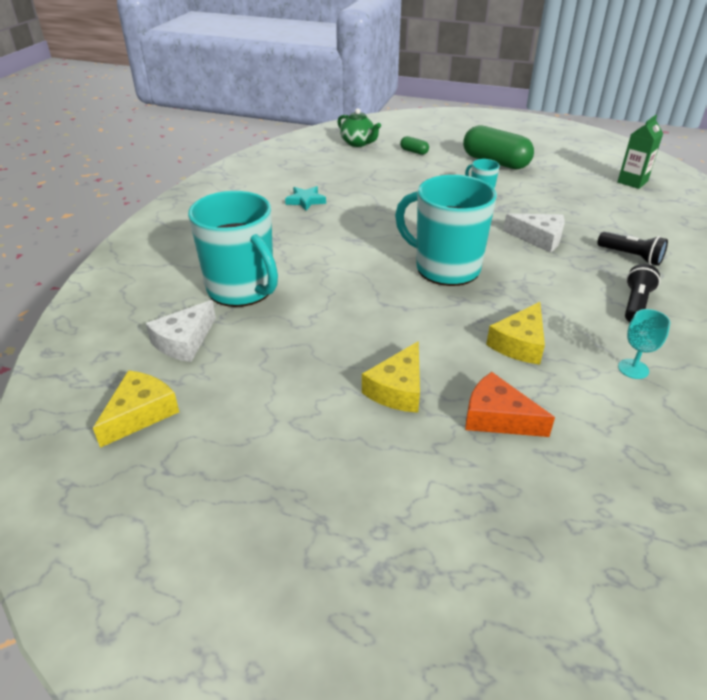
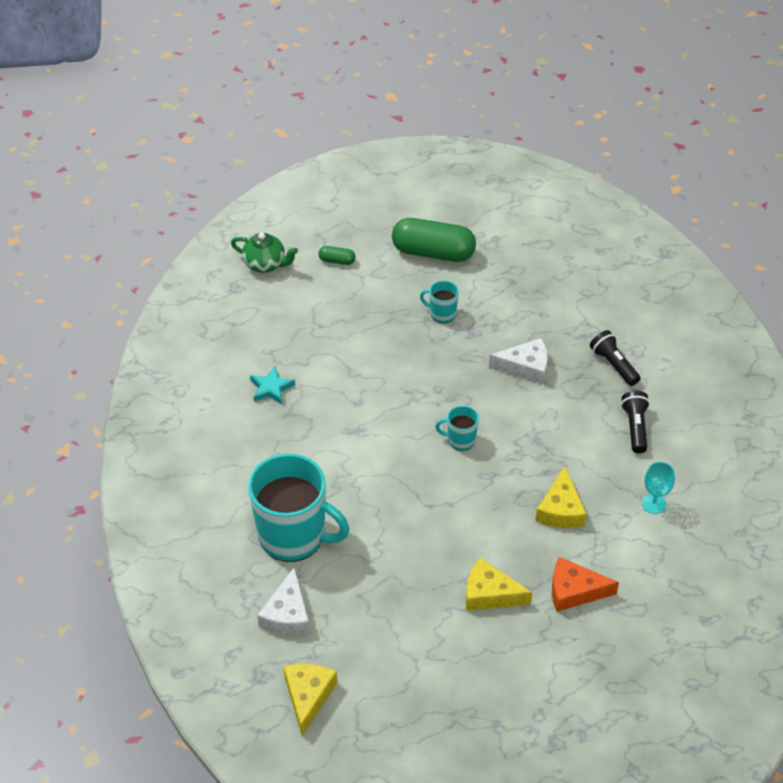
camera: 25 degrees left, 10 degrees up
(397, 389) = (489, 594): yellow cheese -> yellow cheese turned 105 degrees clockwise
(445, 268) = (460, 440): turquoise mug -> turquoise mug, size x0.44
(631, 256) = (613, 365): black flashlight -> black flashlight turned 135 degrees counterclockwise
(632, 182) = (581, 243): green carton -> none

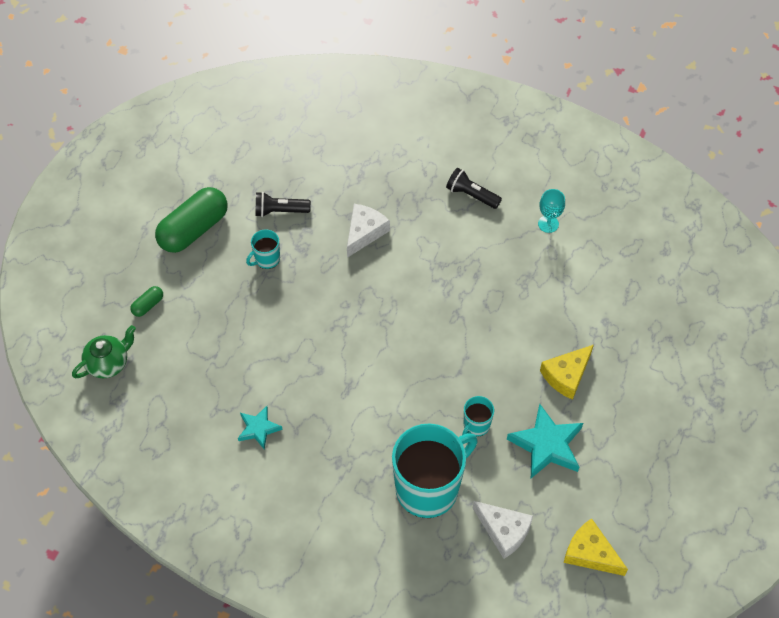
camera: 60 degrees left, 10 degrees up
(400, 610) = (546, 445): none -> turquoise star
(460, 440) = (408, 316): turquoise mug -> turquoise mug (476, 425)
(560, 509) = (517, 286): yellow cheese -> none
(574, 591) = (595, 318): orange cheese -> none
(613, 365) = (402, 174): black flashlight -> black flashlight (280, 211)

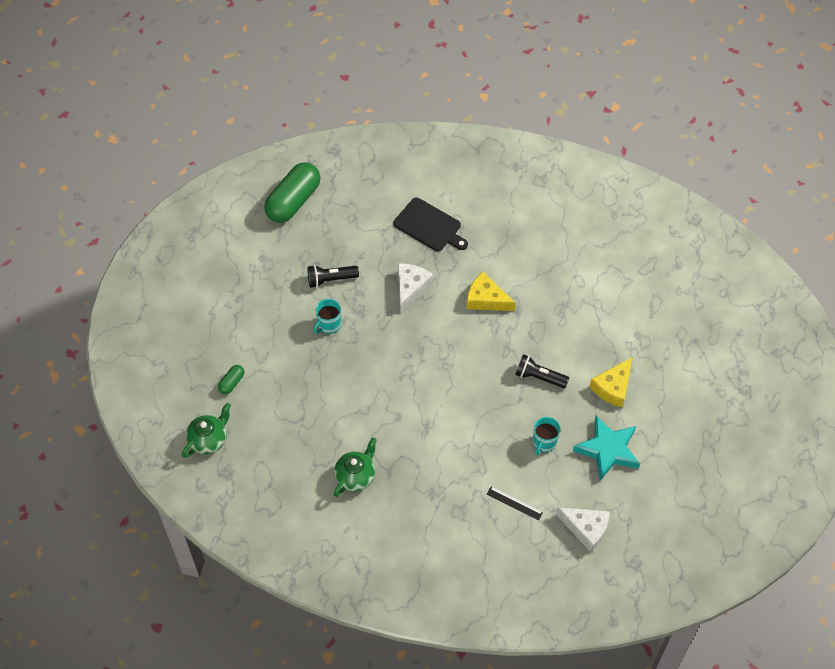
camera: 10 degrees left, 0 degrees up
(194, 229) = (257, 308): green capsule -> green capsule (293, 201)
(258, 429) = (356, 476): turquoise star -> green teapot
(399, 170) = (429, 226): none -> black cutting board
(428, 488) = (514, 503): turquoise mug -> black ruler
(471, 195) = (498, 239): black flashlight -> black flashlight (539, 377)
(548, 224) = (571, 256): turquoise goblet -> none
(590, 553) = (662, 535): yellow cheese -> yellow cheese (486, 299)

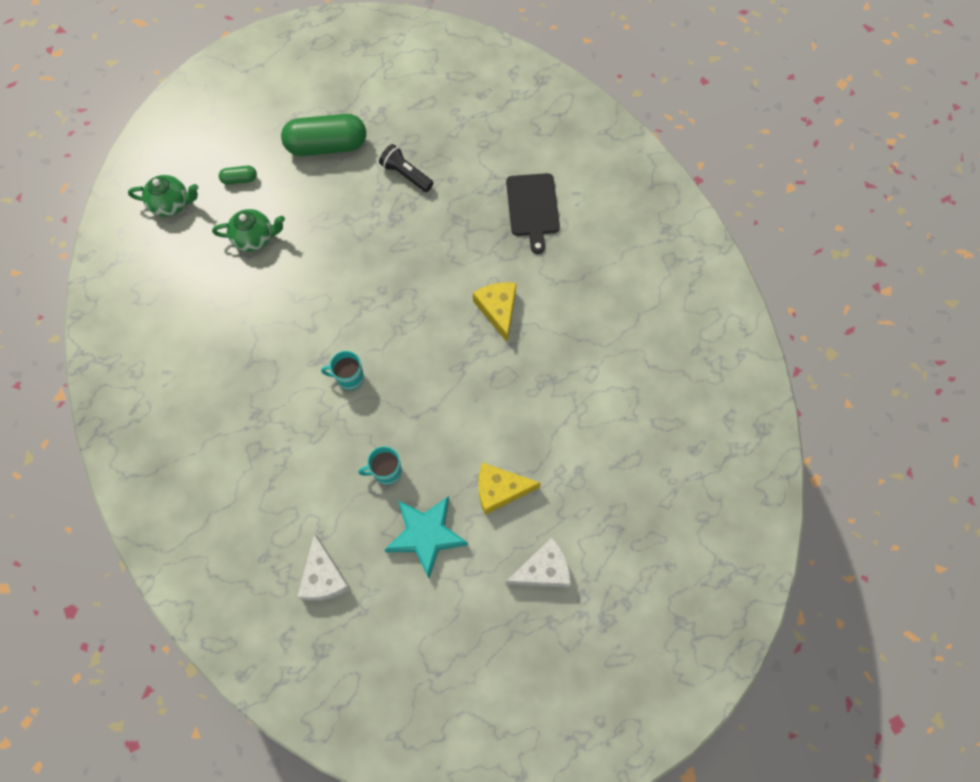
camera: 50 degrees right, 10 degrees up
(293, 201) = (459, 89): green capsule -> green capsule (327, 146)
(329, 325) = (358, 207): turquoise mug -> turquoise mug (349, 378)
(356, 476) = (224, 340): green teapot -> green teapot (254, 238)
(411, 287) = (454, 241): white cheese -> white cheese (543, 570)
(514, 503) = (301, 492): black ruler -> none
(539, 377) = (454, 415): black flashlight -> none

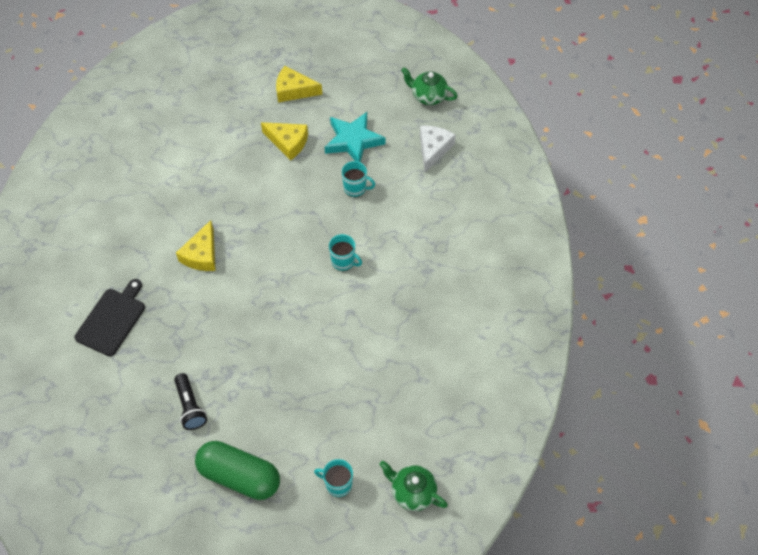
camera: 150 degrees left, 10 degrees down
(239, 179) = (338, 484): green capsule -> turquoise mug
(254, 238) = (354, 416): green teapot -> green teapot (428, 96)
(543, 570) = (293, 90): white cheese -> yellow cheese

